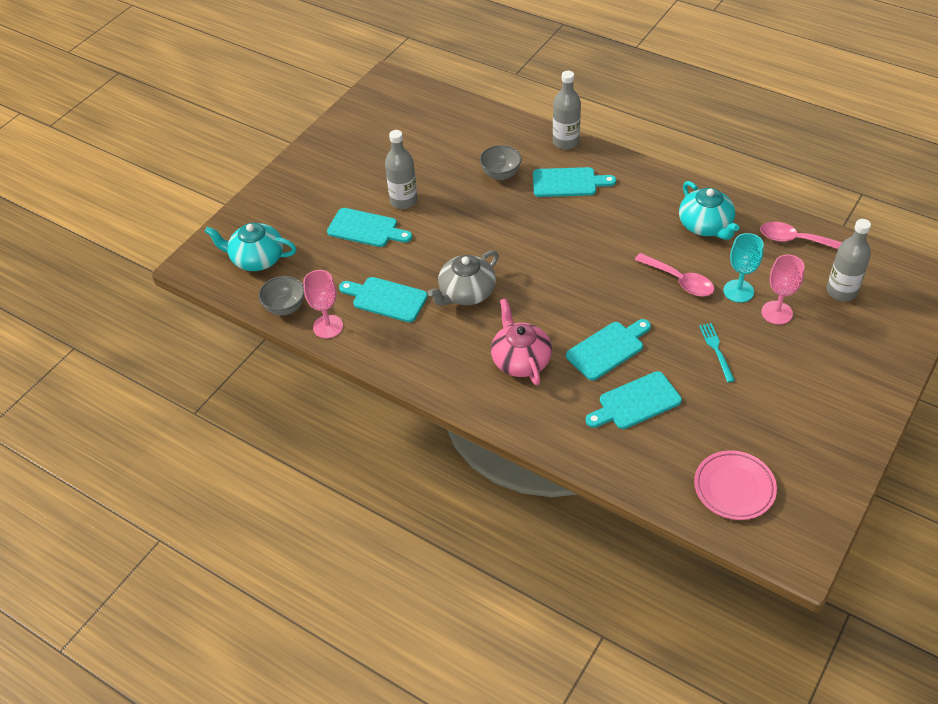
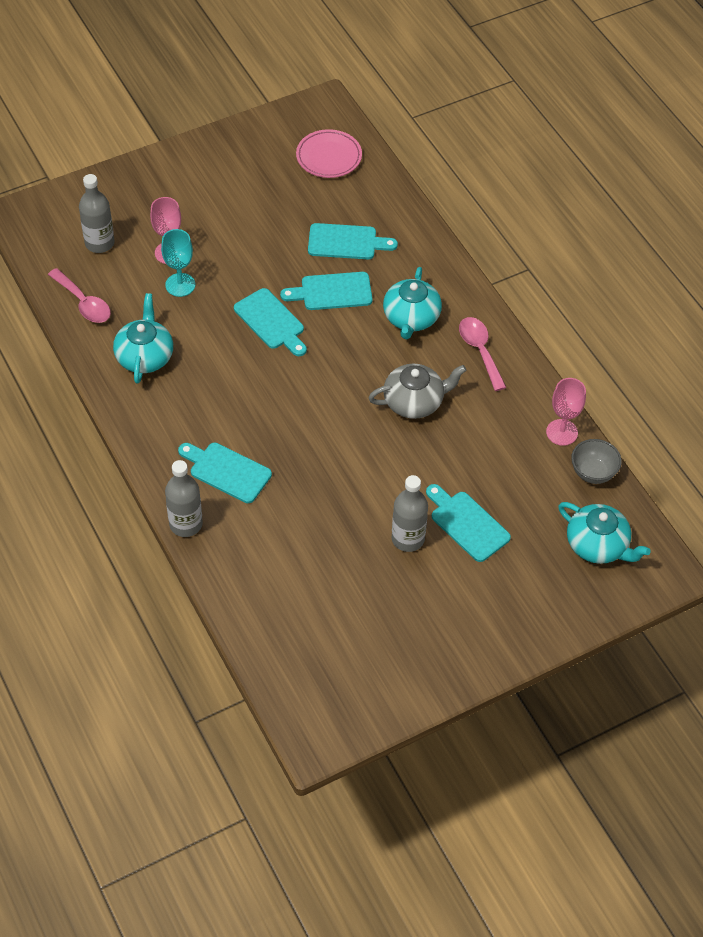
camera: 155 degrees left, 5 degrees up
(386, 299) = (492, 433): turquoise cutting board -> turquoise cutting board (271, 322)
(500, 174) = (285, 519): grey bowl -> none
(520, 360) = (411, 318): pink teapot -> turquoise teapot
(679, 281) = (219, 318): pink spoon -> pink spoon (480, 351)
(716, 350) = (247, 249): turquoise fork -> none

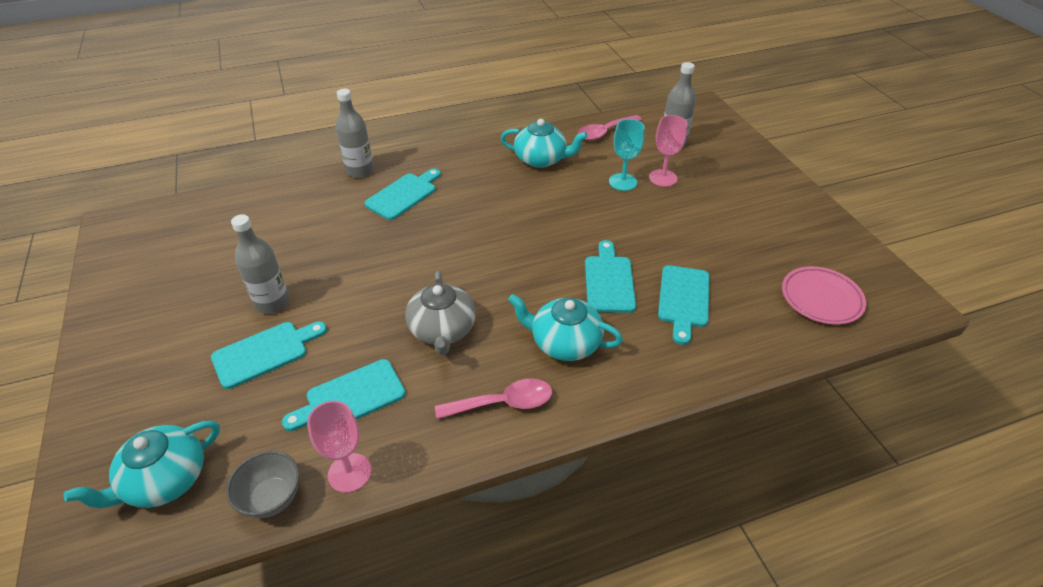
camera: 100 degrees right, 10 degrees down
(271, 322) = (571, 234): turquoise cutting board -> turquoise cutting board (350, 397)

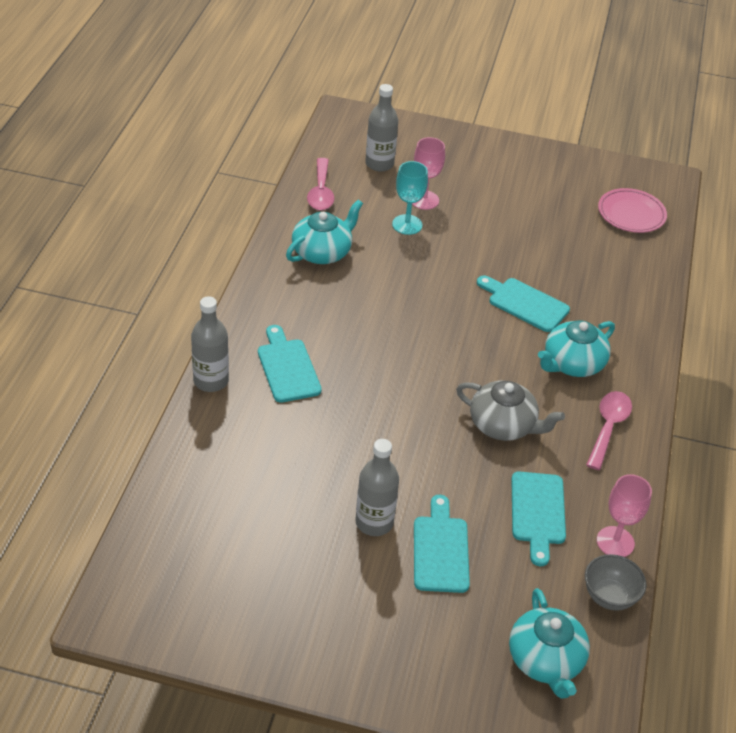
camera: 60 degrees left, 0 degrees up
(683, 300) = (578, 278): turquoise cutting board -> none

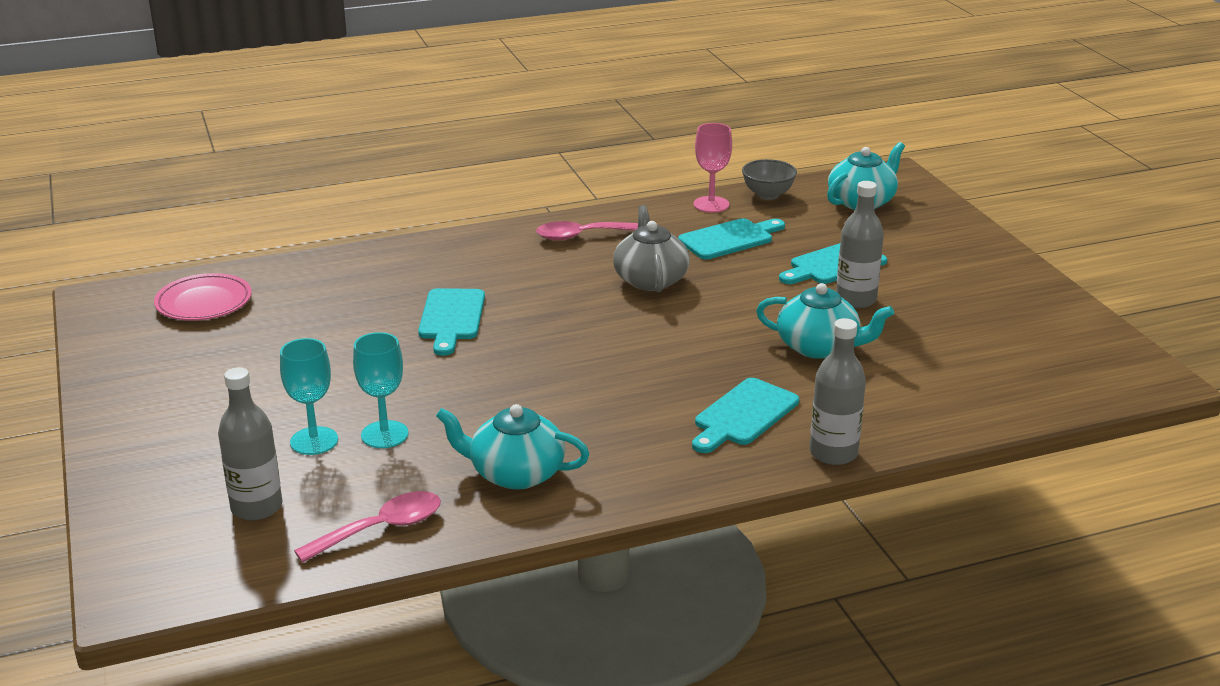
camera: 120 degrees left, 15 degrees down
(424, 200) = (314, 441): pink goblet -> turquoise goblet
(572, 364) = (517, 271): turquoise teapot -> turquoise teapot (819, 347)

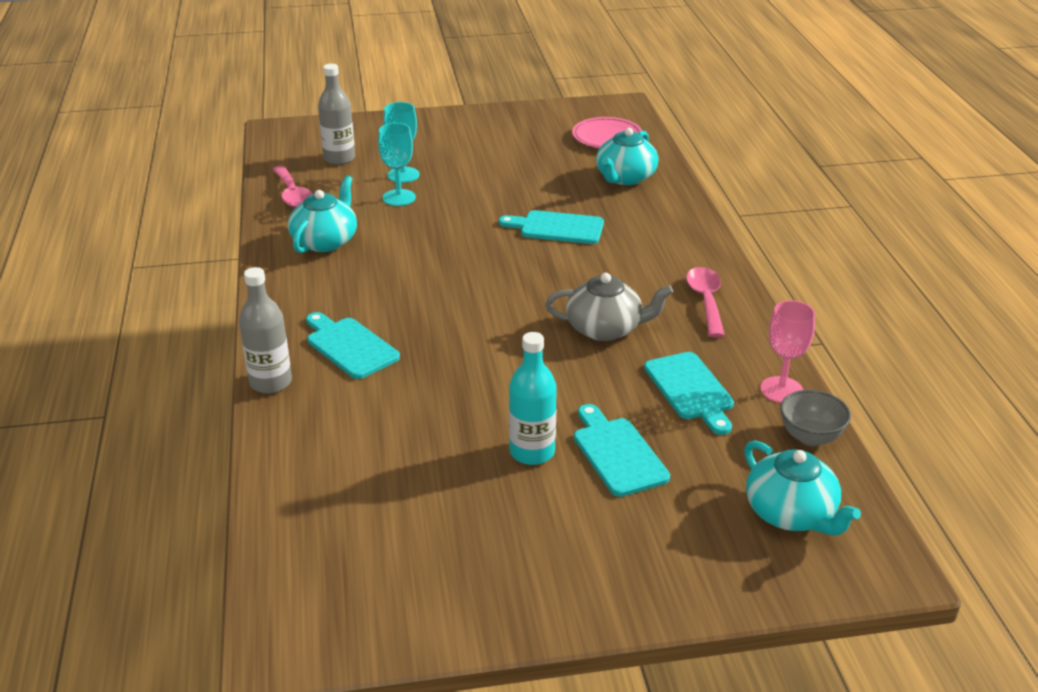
camera: 100 degrees right, 5 degrees up
(819, 347) = (444, 408): turquoise teapot -> turquoise teapot (625, 178)
(856, 300) = (532, 452): grey bottle -> turquoise bottle

